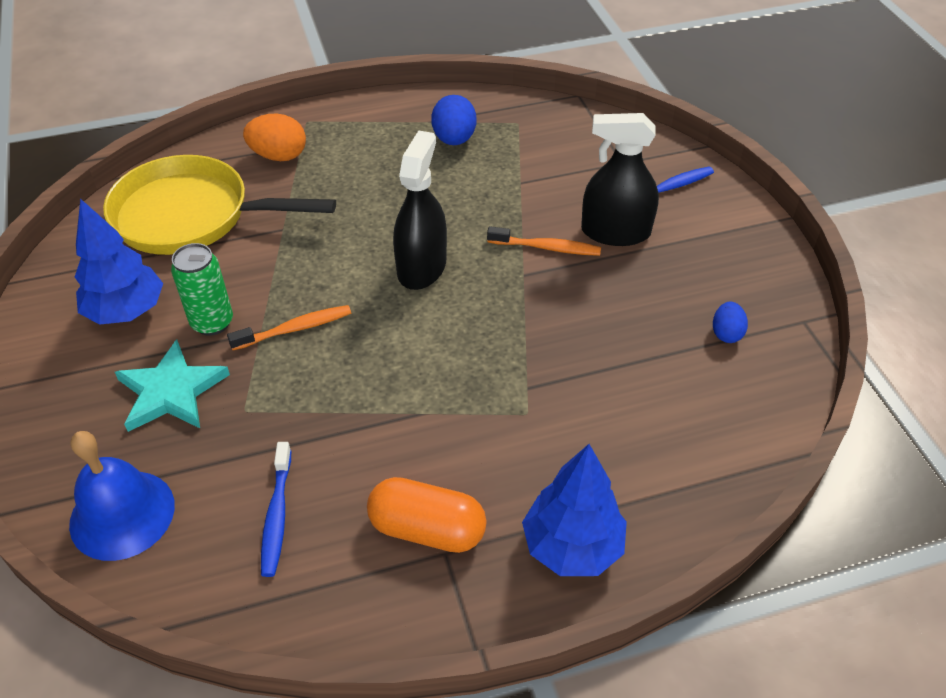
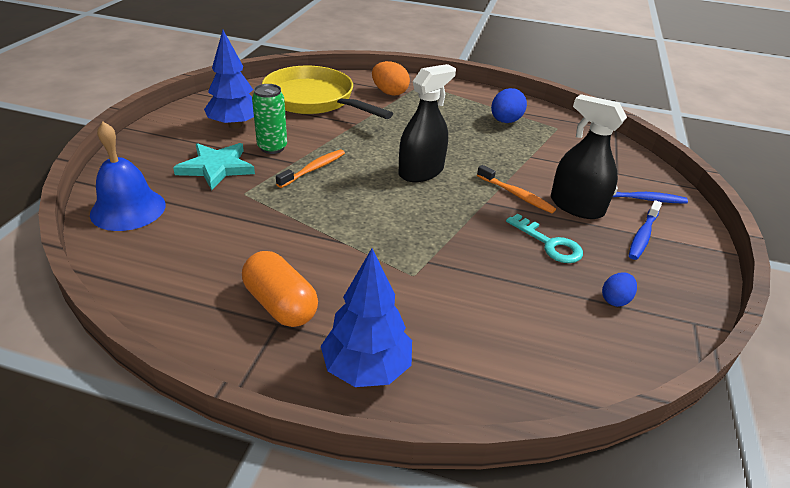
camera: 30 degrees right, 10 degrees down
(277, 515) = (203, 250): blue toothbrush -> blue toothbrush (643, 235)
(295, 329) = (314, 169): orange toothbrush -> orange toothbrush turned 60 degrees counterclockwise
(624, 297) = (549, 244): none -> turquoise key

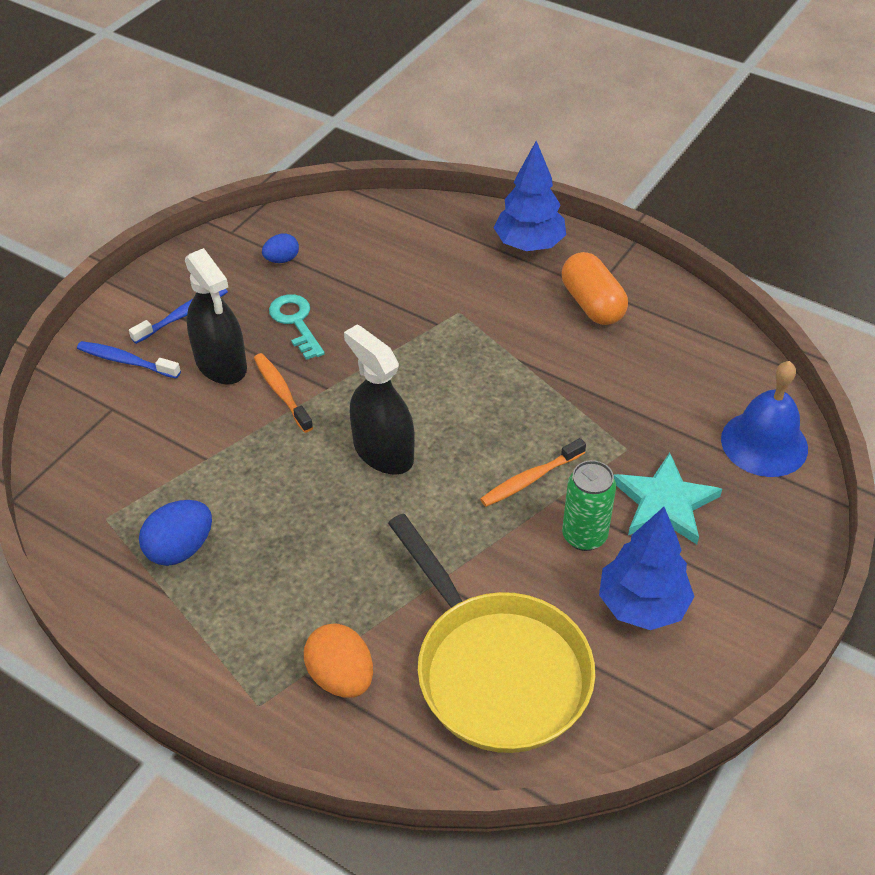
camera: 160 degrees left, 10 degrees up
(421, 171) = (383, 451): black spray bottle -> black spray bottle turned 75 degrees clockwise

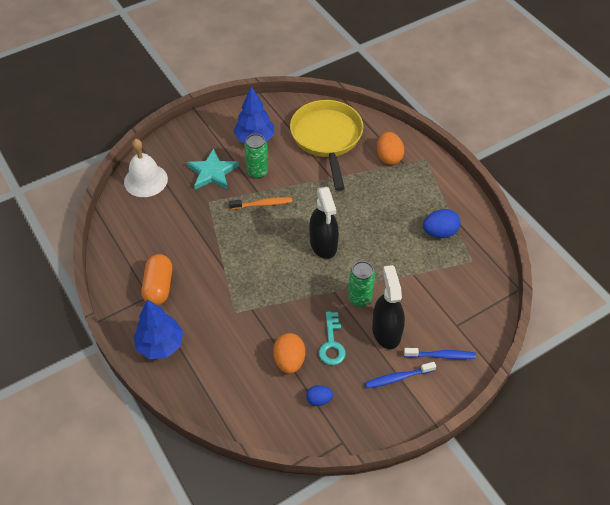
camera: 155 degrees left, 5 degrees up
(126, 361) = (441, 355): blue toothbrush -> blue toothbrush turned 45 degrees counterclockwise
(281, 392) = (359, 298): orange toothbrush -> green can
(345, 285) = (289, 361): none -> orange egg
(764, 443) = (145, 180): blue bell -> white bell

